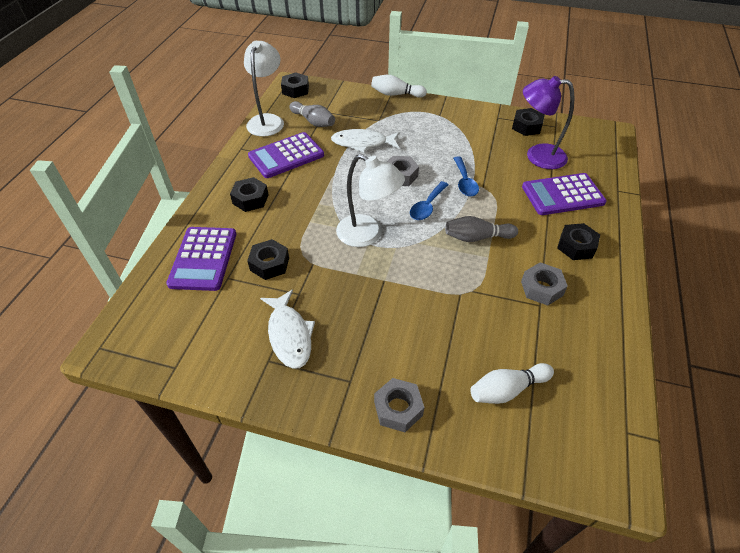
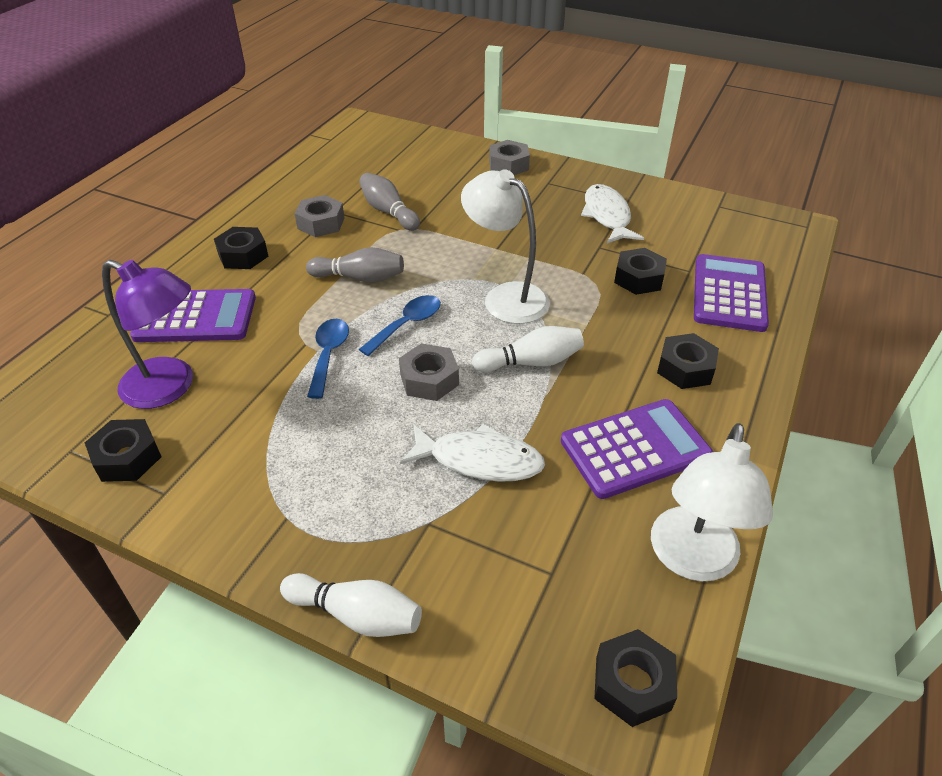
camera: 170 degrees left, 5 degrees down
(313, 121) = (580, 540): grey bowling pin -> grey bowling pin (388, 212)
(507, 389) = (409, 165): white bowling pin -> white bowling pin (531, 362)

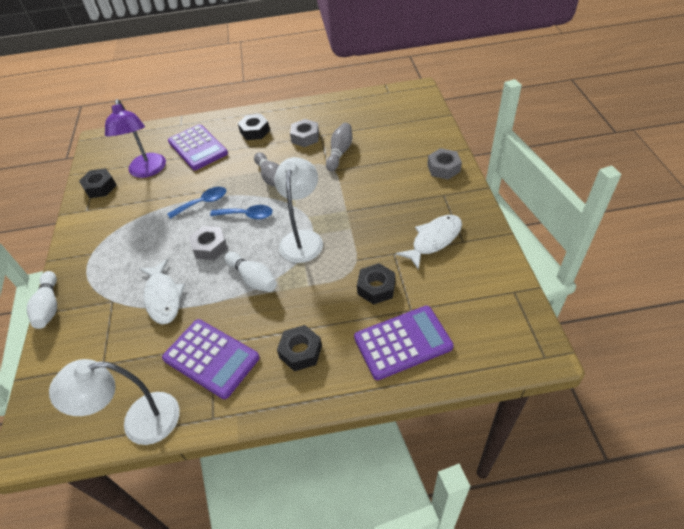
camera: 60 degrees right, 5 degrees up
(632, 683) = (49, 428): black nut -> none

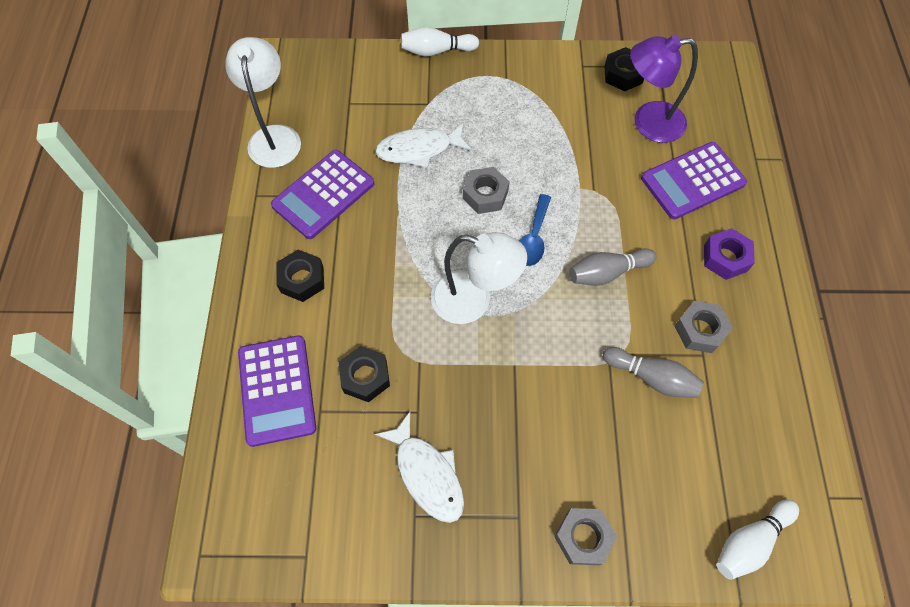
camera: 95 degrees right, 15 degrees up
(203, 203) = (569, 187): blue spoon -> none
(253, 278) = (421, 239): white bowling pin -> white bowling pin (750, 541)
(255, 131) = (725, 258): black nut -> purple nut

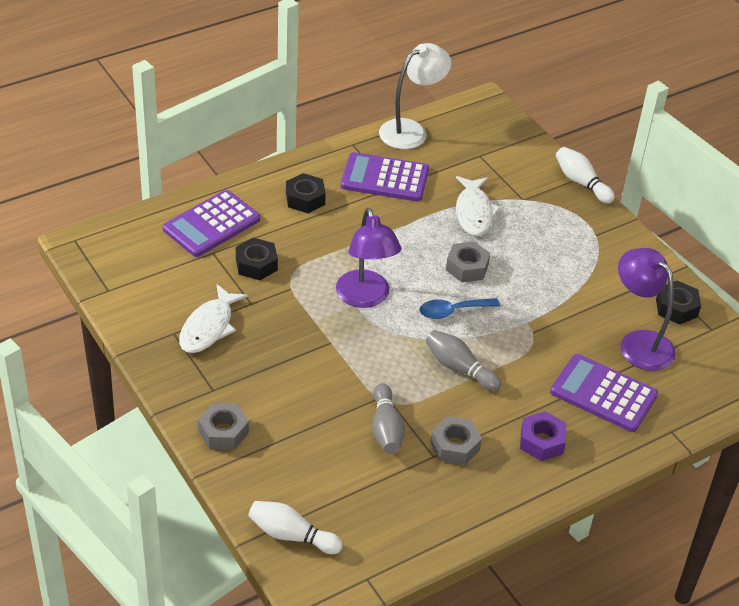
camera: 55 degrees right, 20 degrees down
(419, 149) = (474, 212): white fish -> white fish turned 135 degrees counterclockwise
(473, 301) = (365, 298): white lamp -> purple lamp

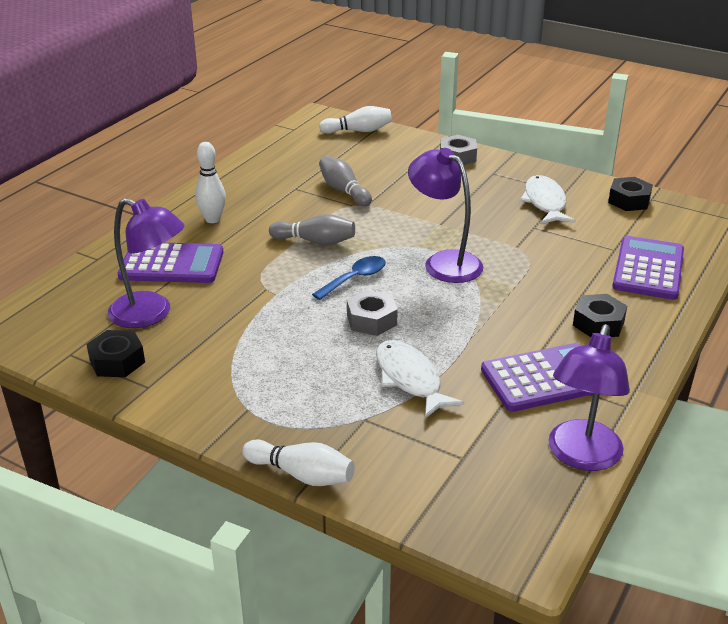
camera: 155 degrees right, 10 degrees down
(256, 264) = (567, 253): black nut -> black nut (629, 200)
(411, 130) = (581, 456): white lamp -> purple lamp
(455, 446) = (282, 197): grey nut -> none
(542, 441) = (212, 219): purple nut -> white bowling pin

